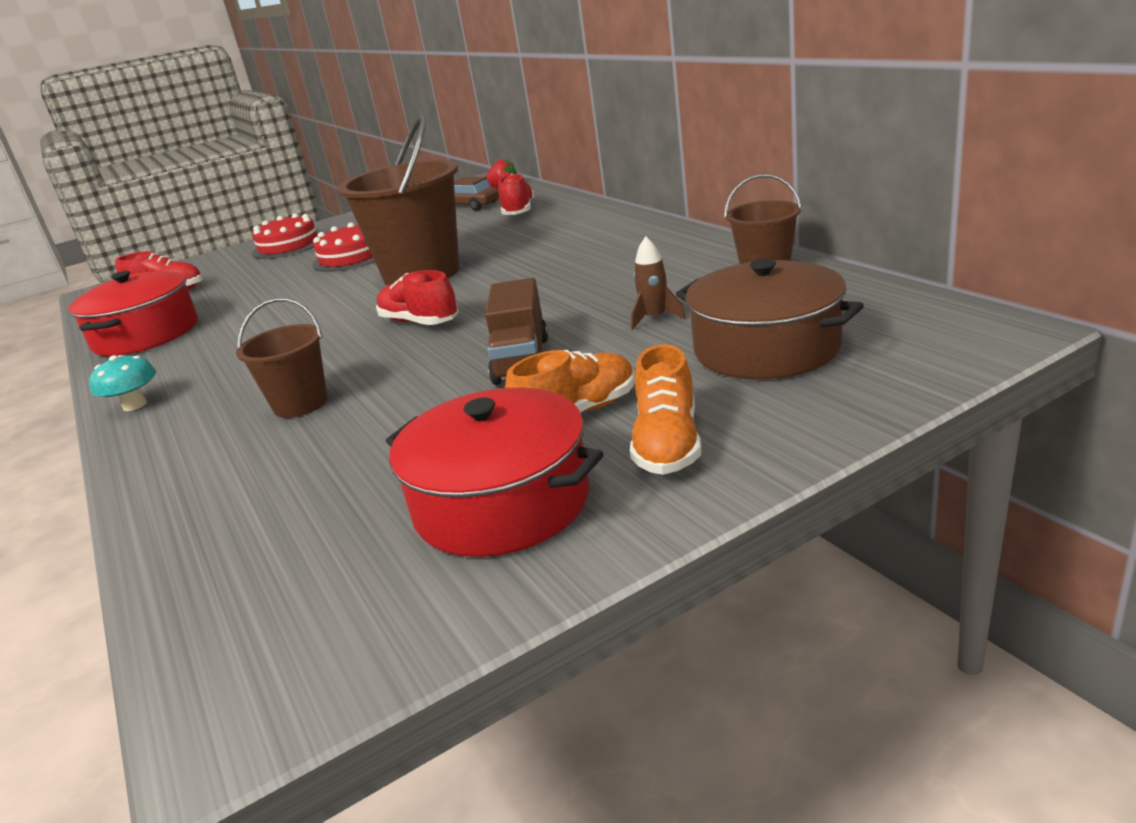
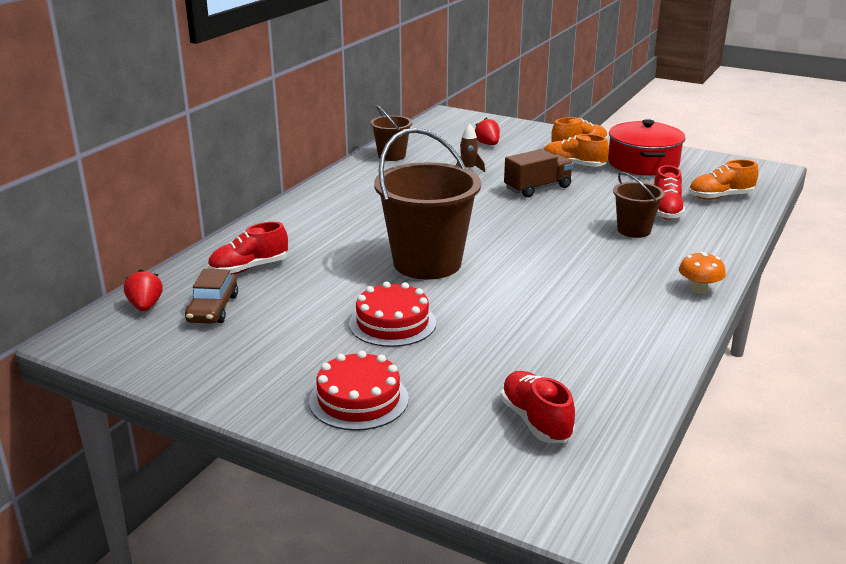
camera: 125 degrees left, 0 degrees up
(135, 405) = (699, 289): turquoise mushroom -> orange mushroom
(146, 335) = (624, 360): red pot -> none
(254, 540) = (720, 197): none -> orange shoe
(419, 322) = (512, 232): red shoe -> red shoe (665, 210)
(766, 348) = (488, 144): brown pot -> red strawberry

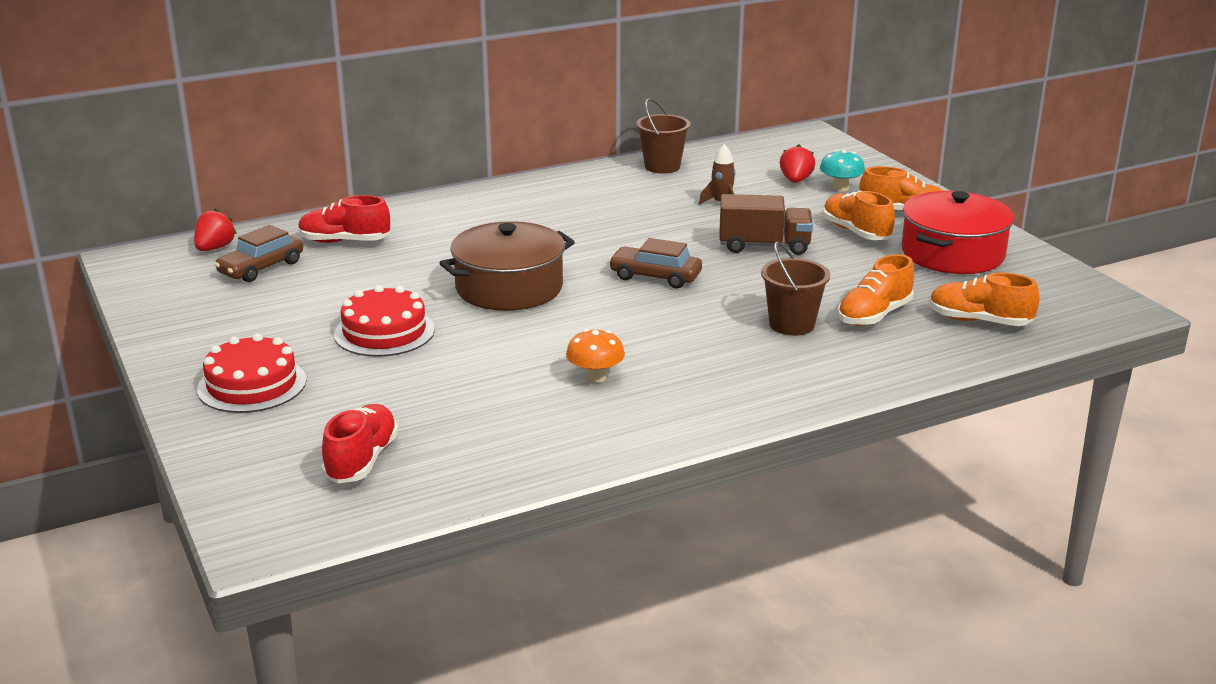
camera: 35 degrees right, 0 degrees up
(427, 263) = (509, 288): brown bucket -> brown pot
(507, 226) = (655, 276): none -> brown car
(520, 142) = (840, 188): none -> turquoise mushroom
(665, 210) = (874, 315): red shoe -> orange shoe
(699, 289) = (747, 409): orange mushroom -> orange mushroom (595, 377)

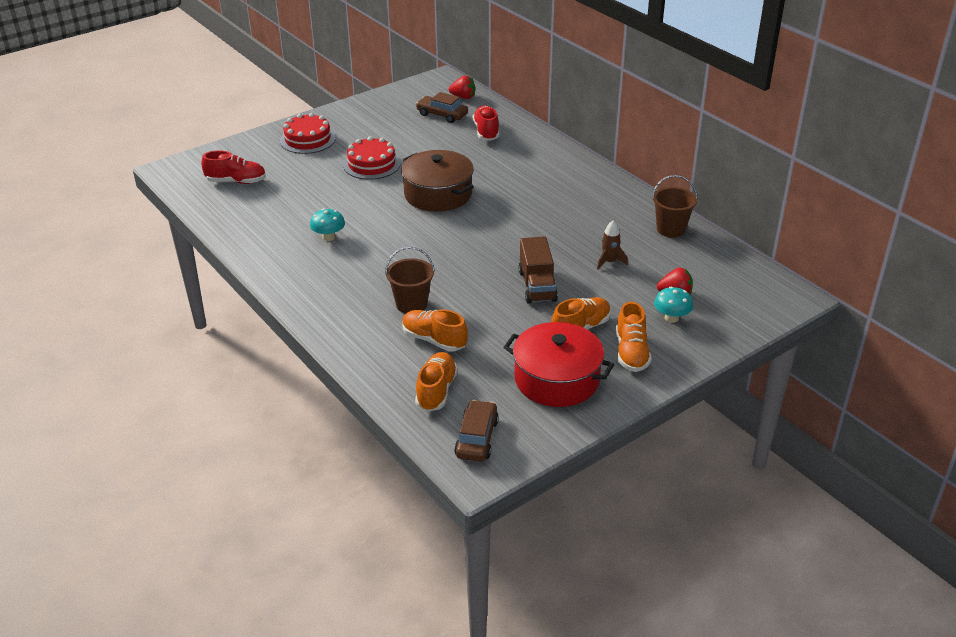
camera: 80 degrees right, 10 degrees up
(595, 377) = (328, 237): orange mushroom -> turquoise mushroom
(655, 276) = (470, 244): brown car -> brown car (477, 438)

